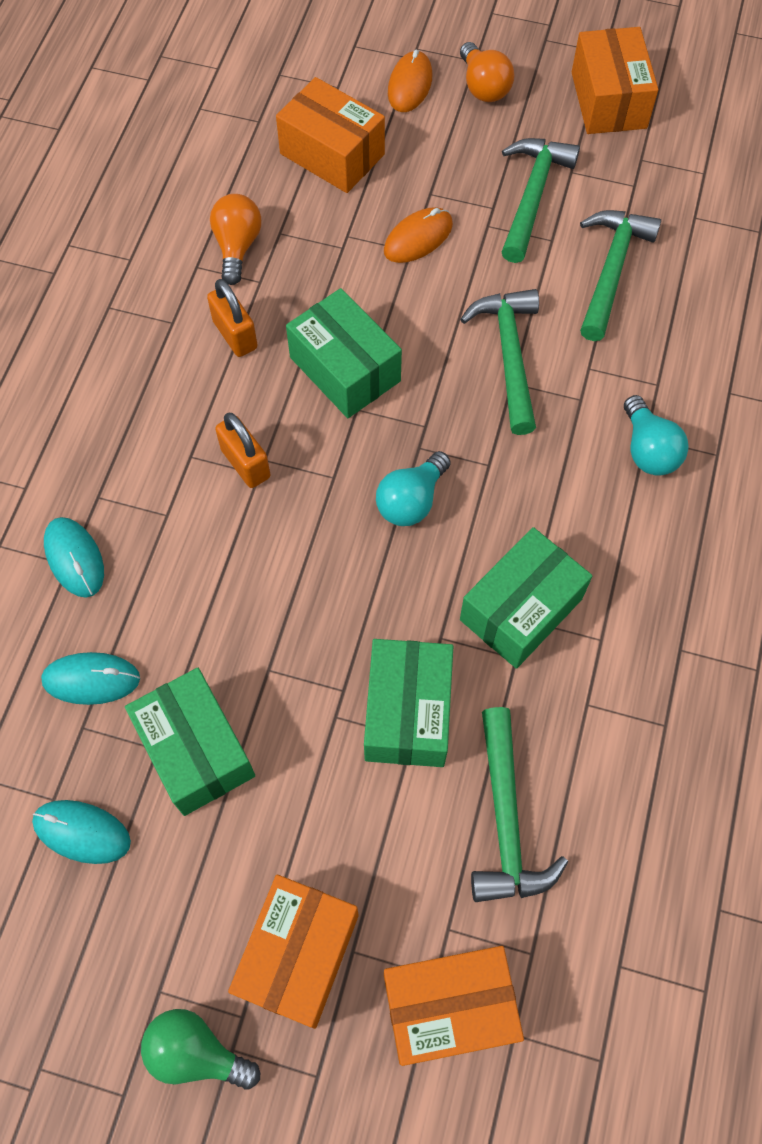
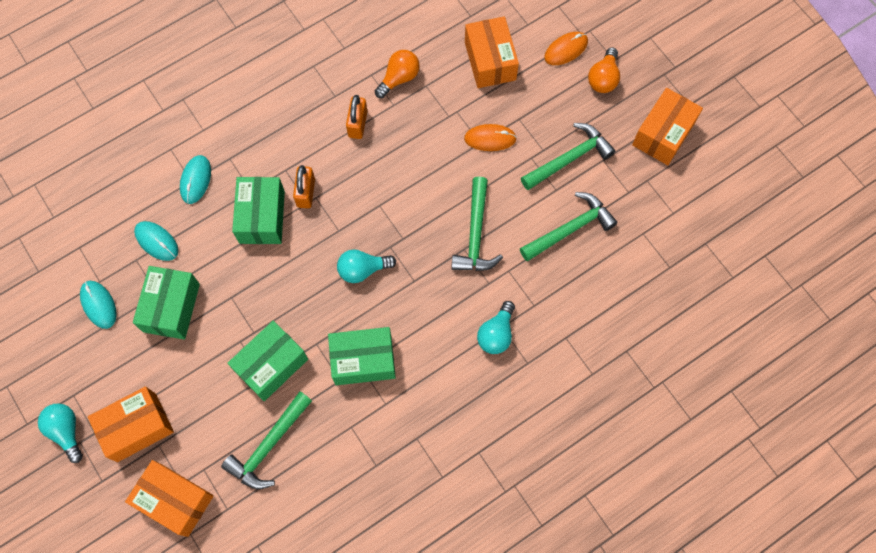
camera: 40 degrees right, 5 degrees up
(196, 1052) = (66, 431): green light bulb -> turquoise light bulb
(345, 369) = (392, 181): green box -> green box (262, 217)
(509, 356) = (475, 234): green hammer -> green hammer turned 150 degrees clockwise

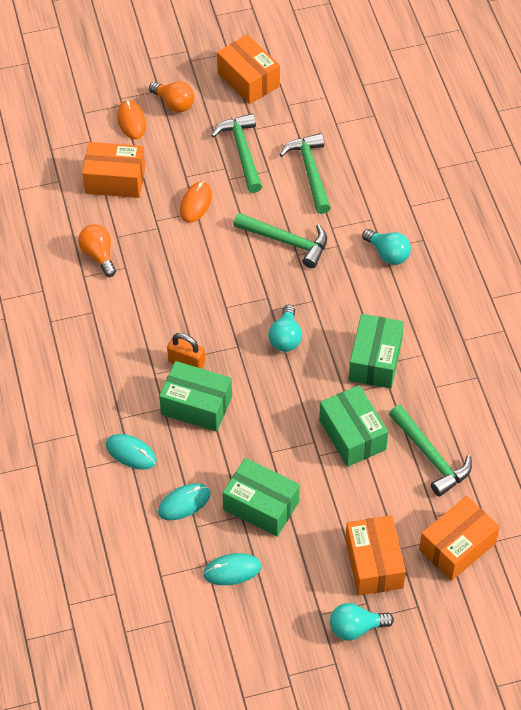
camera: 70 degrees left, 15 degrees down
(357, 124) = (132, 301): orange padlock -> none

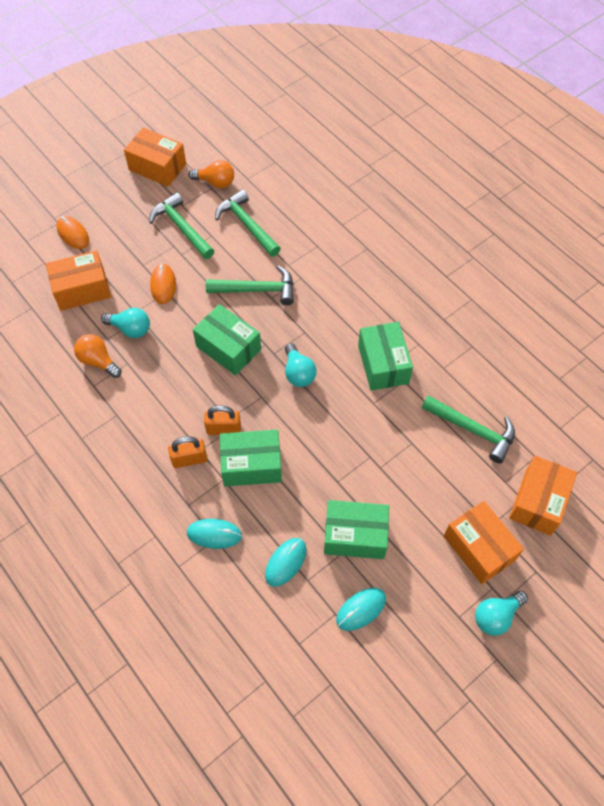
camera: 25 degrees left, 5 degrees up
(141, 378) = (189, 459): none -> orange padlock
(174, 103) = (103, 207): orange light bulb -> orange light bulb (215, 182)
(352, 435) = (399, 437): green box -> green box (228, 348)
(388, 254) = (345, 270): turquoise light bulb -> turquoise light bulb (130, 329)

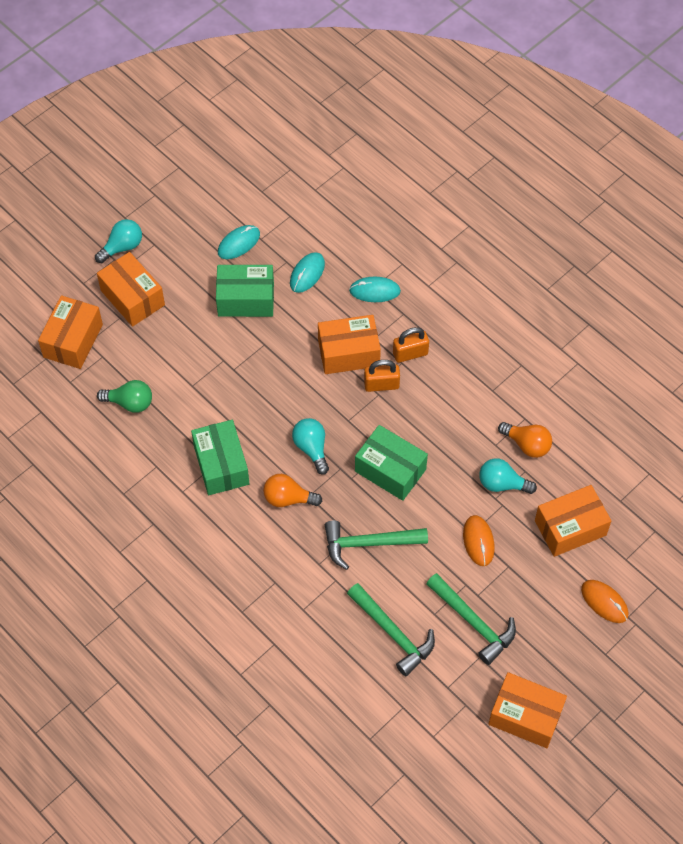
camera: 175 degrees right, 0 degrees up
(215, 182) = (443, 696): orange light bulb -> orange light bulb (288, 498)
(251, 465) = (348, 353): green box -> orange box
(473, 430) = (130, 403): green hammer -> green light bulb

